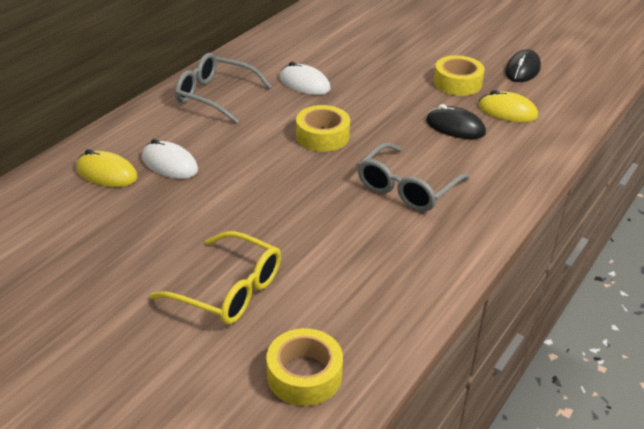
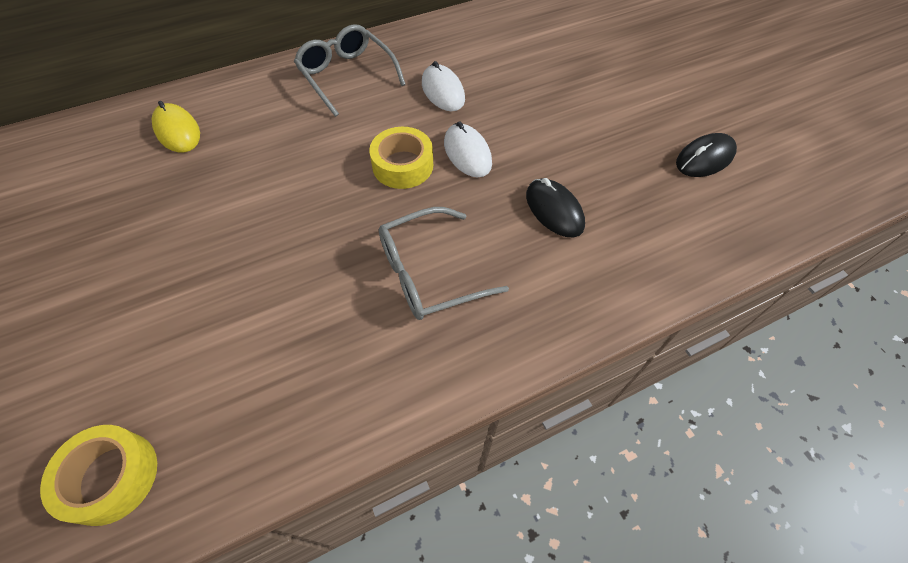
camera: 30 degrees right, 20 degrees up
(169, 164) = (236, 142): white mouse -> white mouse (467, 153)
(229, 290) = (148, 323): yellow glasses -> none
(457, 83) = (608, 149): yellow tape -> none
(507, 111) = (635, 212): yellow mouse -> none

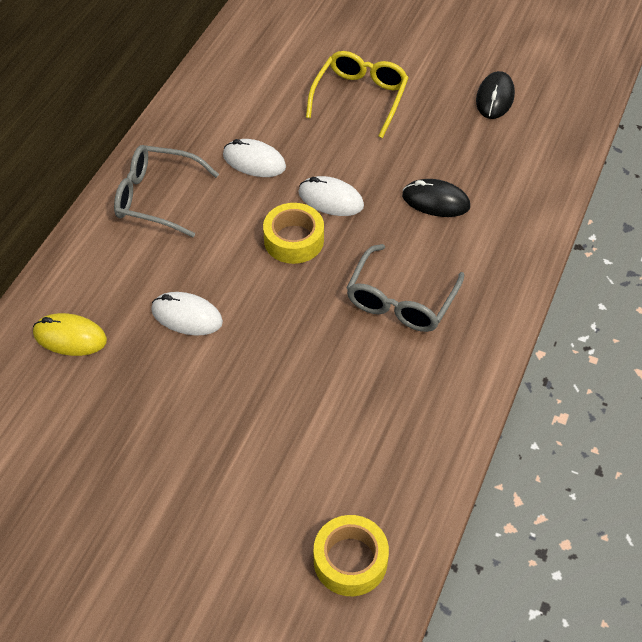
camera: 40 degrees left, 5 degrees down
(262, 169) = (187, 316): none -> white mouse
(579, 92) = (360, 97): none -> yellow glasses

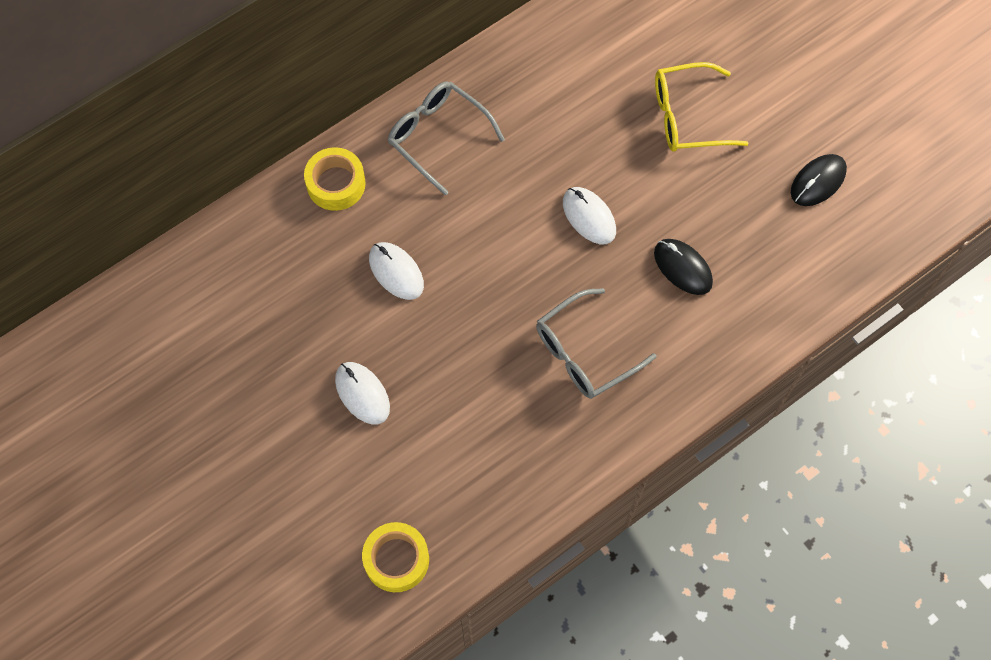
camera: 30 degrees right, 15 degrees up
(70, 337) = (292, 242): yellow mouse -> none
(254, 161) = (545, 140): white mouse -> white mouse (362, 394)
(294, 240) = (530, 243): yellow tape -> yellow tape (336, 184)
(360, 97) = (687, 116): yellow glasses -> yellow glasses turned 150 degrees counterclockwise

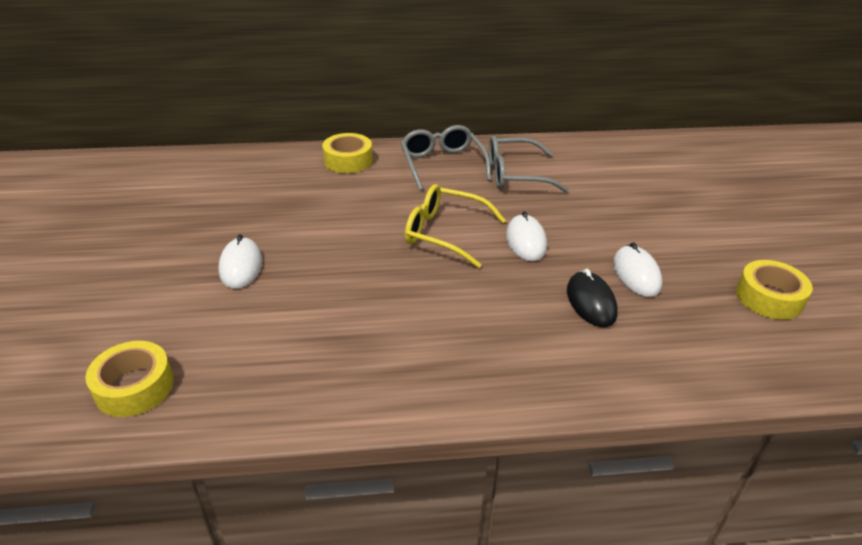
camera: 30 degrees right, 30 degrees down
(396, 272) = (342, 213): white mouse -> white mouse (636, 274)
(584, 353) = (451, 320): grey glasses -> grey glasses (515, 175)
(687, 116) = (656, 218): yellow glasses -> yellow glasses (444, 233)
(818, 181) = (769, 298): black mouse -> yellow tape

